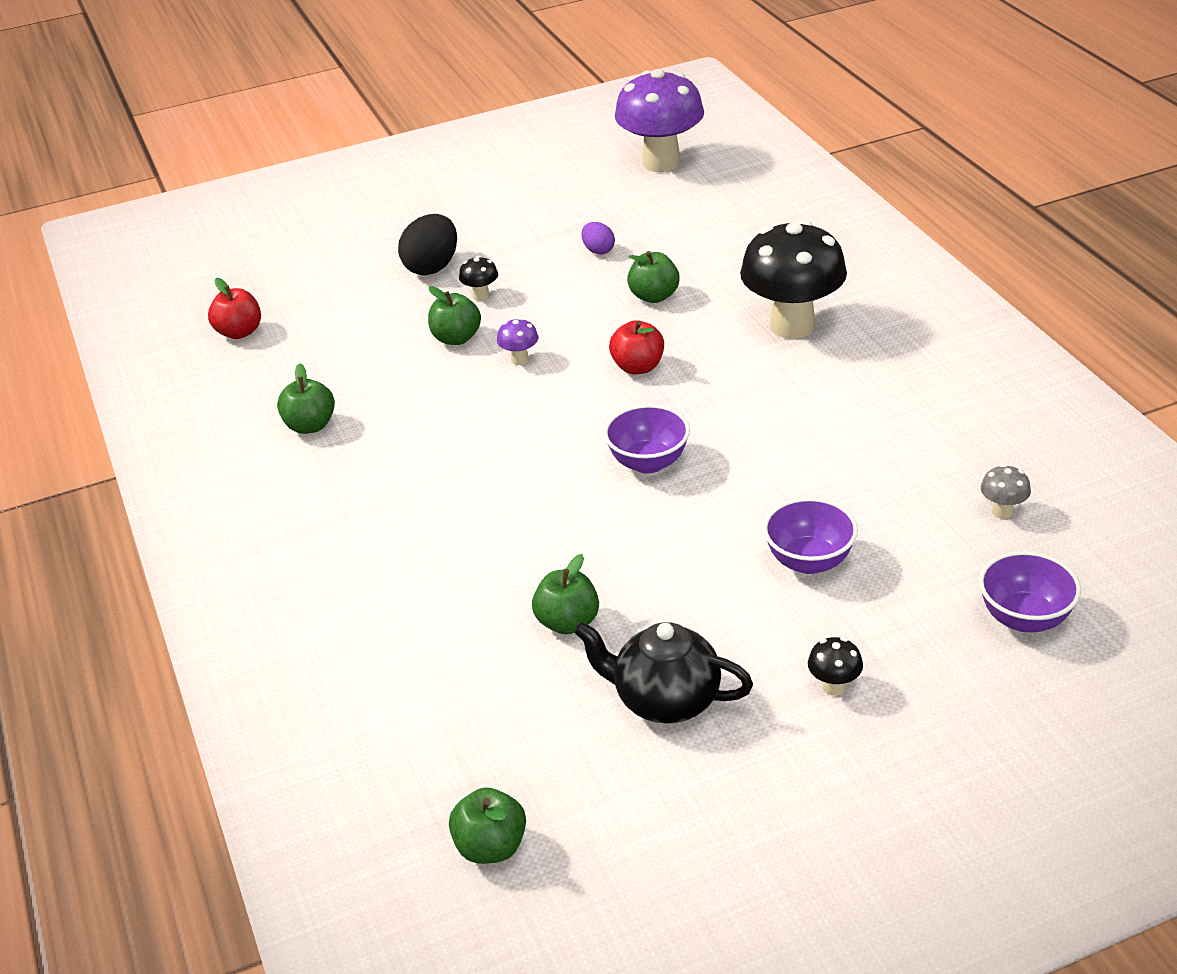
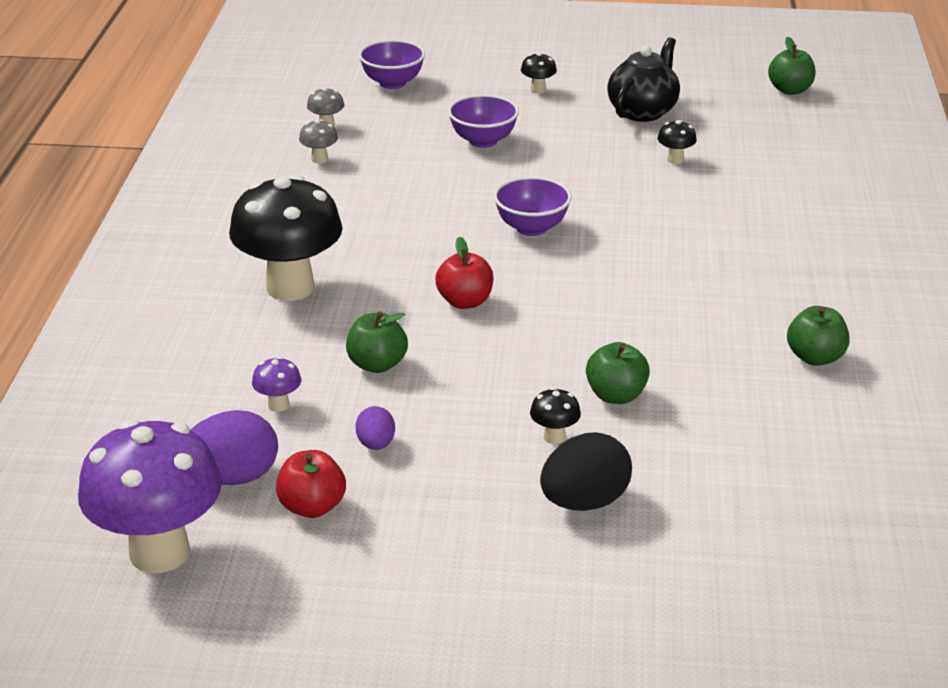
camera: 155 degrees left, 5 degrees down
(239, 332) = (866, 500): red apple -> red apple (312, 507)
(520, 359) = (568, 349): purple mushroom -> purple mushroom (278, 405)
(567, 622) = (675, 160): green apple -> black mushroom
(665, 700) = (643, 112): black teapot -> black teapot turned 105 degrees counterclockwise
(667, 204) = (232, 477): none -> purple egg
(946, 463) = (319, 159): none -> grey mushroom

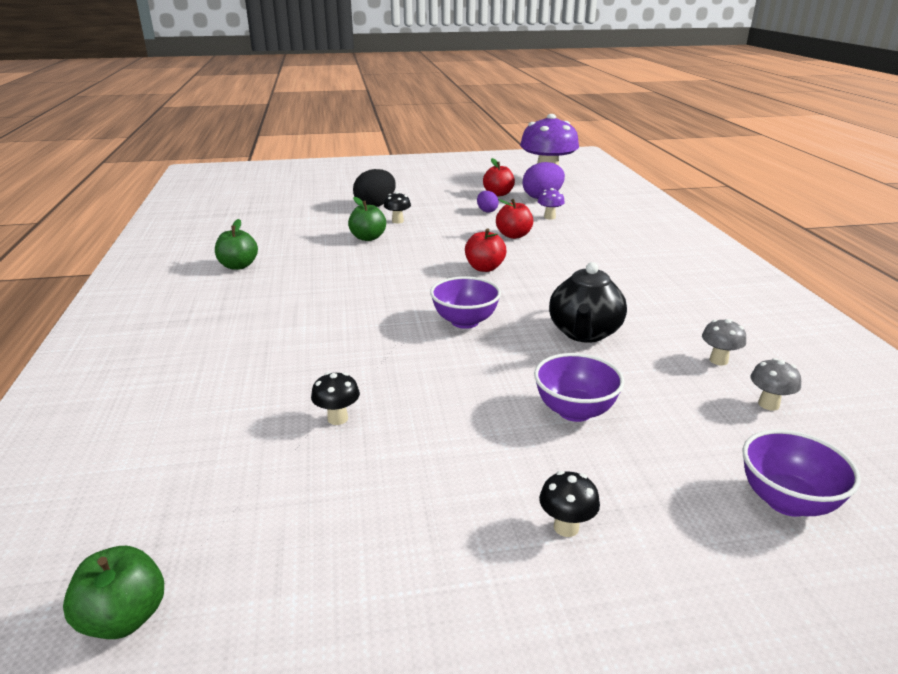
camera: 165 degrees right, 5 degrees down
(290, 288) = (608, 262): black mushroom -> none
(377, 364) = (513, 235): green apple -> red apple
(643, 112) = (389, 503): black teapot -> black teapot (584, 333)

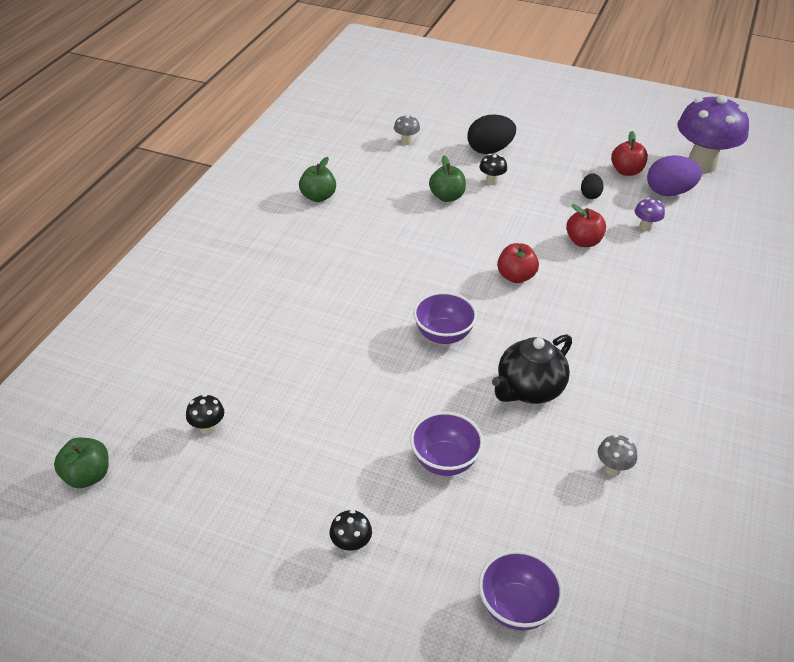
camera: 30 degrees right, 15 degrees up
(337, 418) = (281, 390): black mushroom -> black mushroom (208, 428)
(487, 211) = (590, 195): purple egg -> black egg
(768, 404) = (603, 528): grey mushroom -> grey mushroom (406, 141)

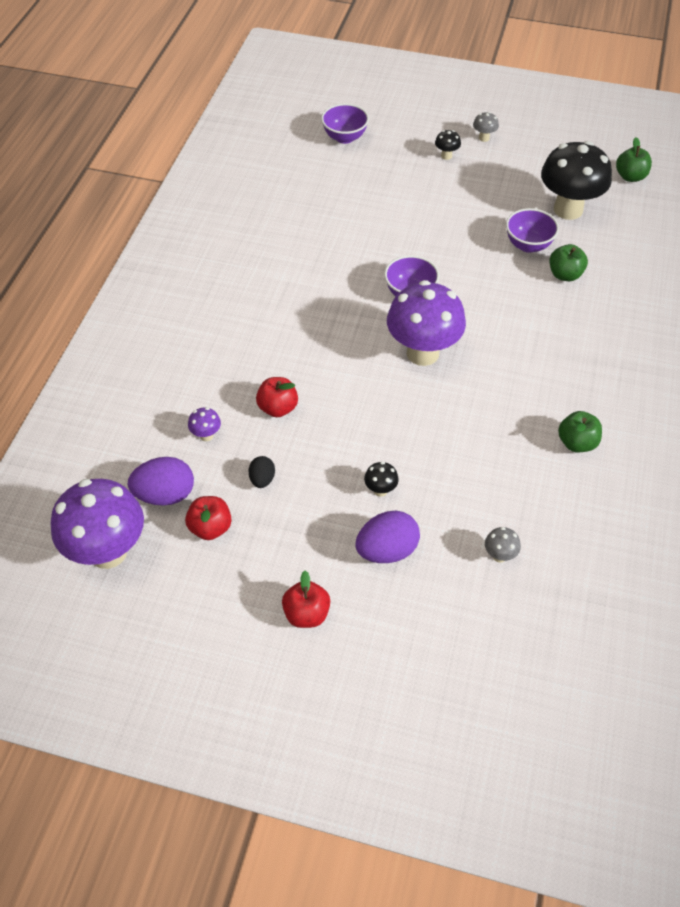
camera: 175 degrees right, 10 degrees up
(208, 428) = (568, 210): black mushroom -> black mushroom, size x2.50
(439, 274) = (422, 353): none -> purple mushroom
(444, 461) = (395, 203): purple bowl -> purple bowl (528, 245)
(447, 197) = (430, 458): green apple -> green apple (565, 275)
(489, 150) = (387, 550): black egg -> purple egg
(515, 276) = (348, 358): red apple -> red apple (306, 614)
(529, 389) = (336, 255): black teapot -> none
(612, 468) = (278, 208): grey mushroom -> grey mushroom (484, 138)

